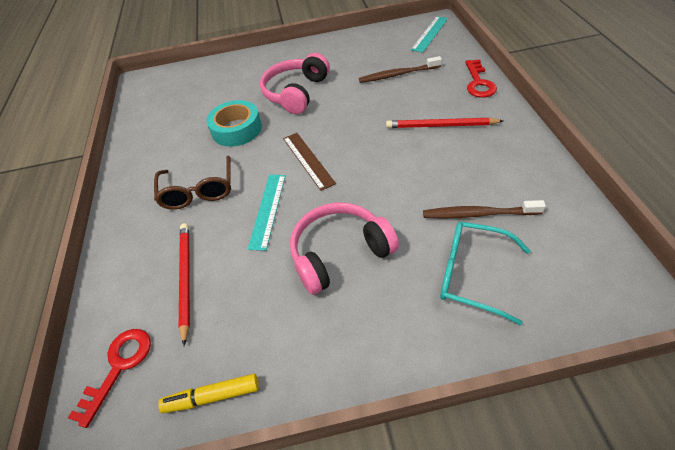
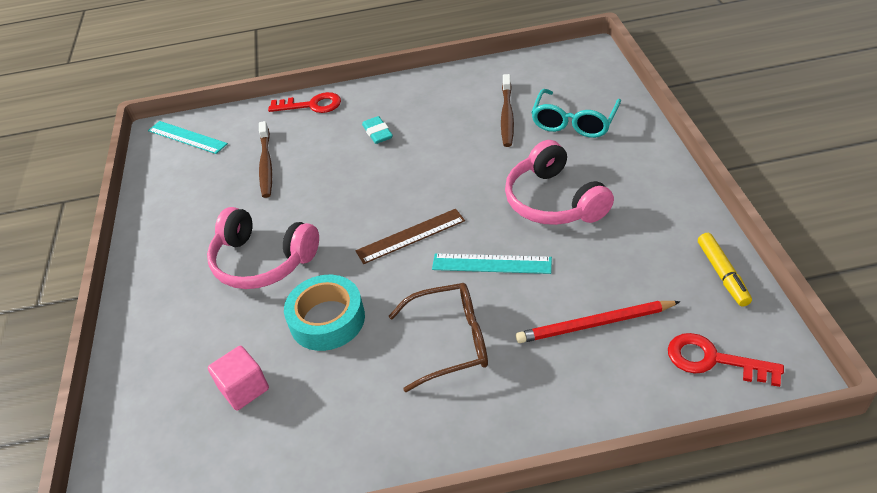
camera: 90 degrees left, 5 degrees down
(195, 105) = (244, 389): none -> pink cube
(441, 126) = (377, 133): red pencil -> turquoise eraser

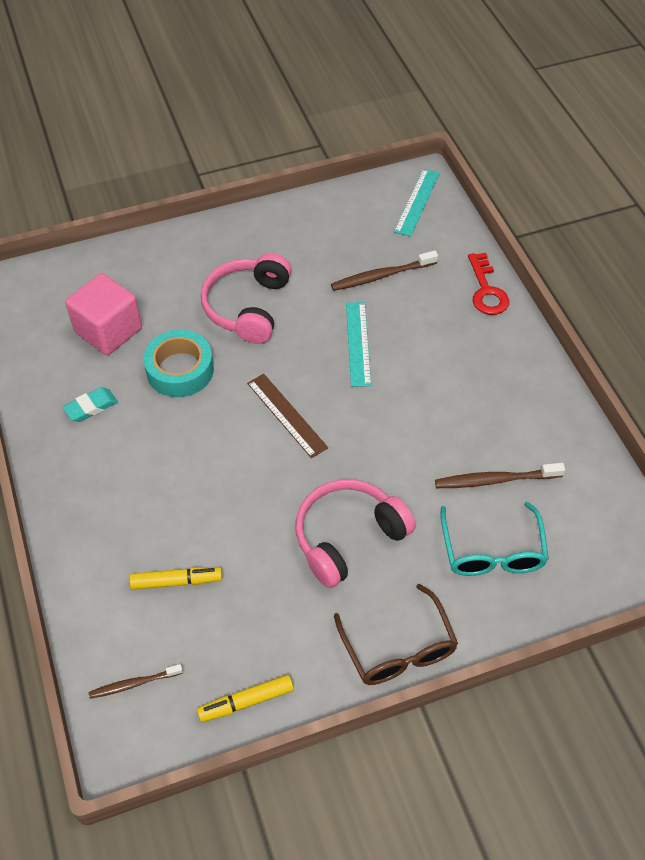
camera: 75 degrees right, 10 degrees up
(244, 389) = (108, 330): pink cube -> pink cube, size x1.59
(377, 133) = (445, 359): turquoise eraser -> turquoise eraser (91, 407)
(451, 341) = (156, 466): brown glasses -> brown glasses (398, 649)
(491, 263) = (252, 488): turquoise ruler -> turquoise ruler (358, 343)
(574, 122) = (492, 552): turquoise glasses -> turquoise glasses turned 105 degrees counterclockwise
(595, 324) = (176, 581): red pencil -> yellow marker
(713, 360) = (133, 684): red key -> brown toothbrush

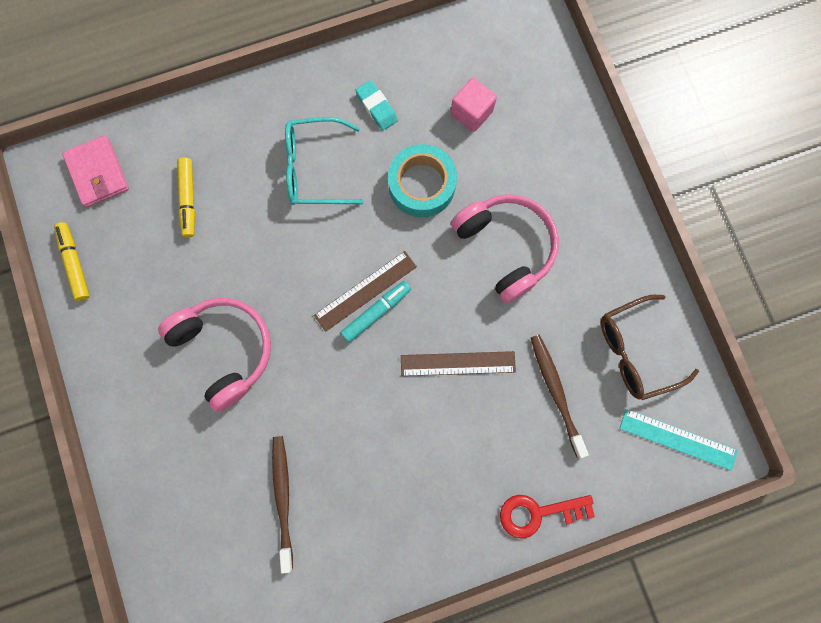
camera: 90 degrees right, 25 degrees up
(108, 330) = (471, 113): pink cube -> pink cube, size x0.63
(133, 684) = (98, 173): brown toothbrush -> pink wallet
(247, 307) = (506, 247): pink headphones -> pink headphones turned 45 degrees clockwise
(308, 406) = (376, 312): none -> turquoise marker
(358, 343) = (458, 364): turquoise ruler -> brown ruler
(398, 649) = (112, 392): brown glasses -> brown glasses (635, 351)
(492, 552) = (203, 487): turquoise glasses -> turquoise glasses (314, 168)

